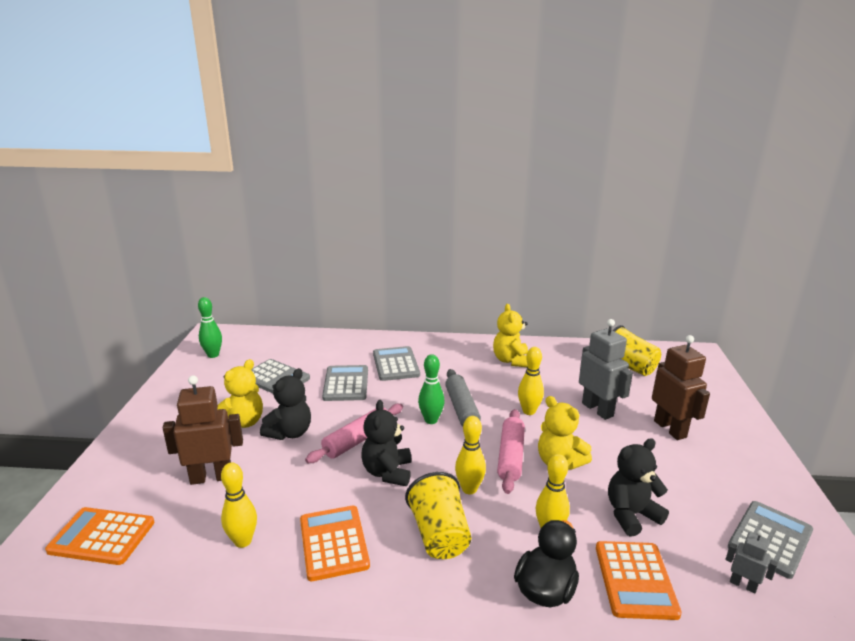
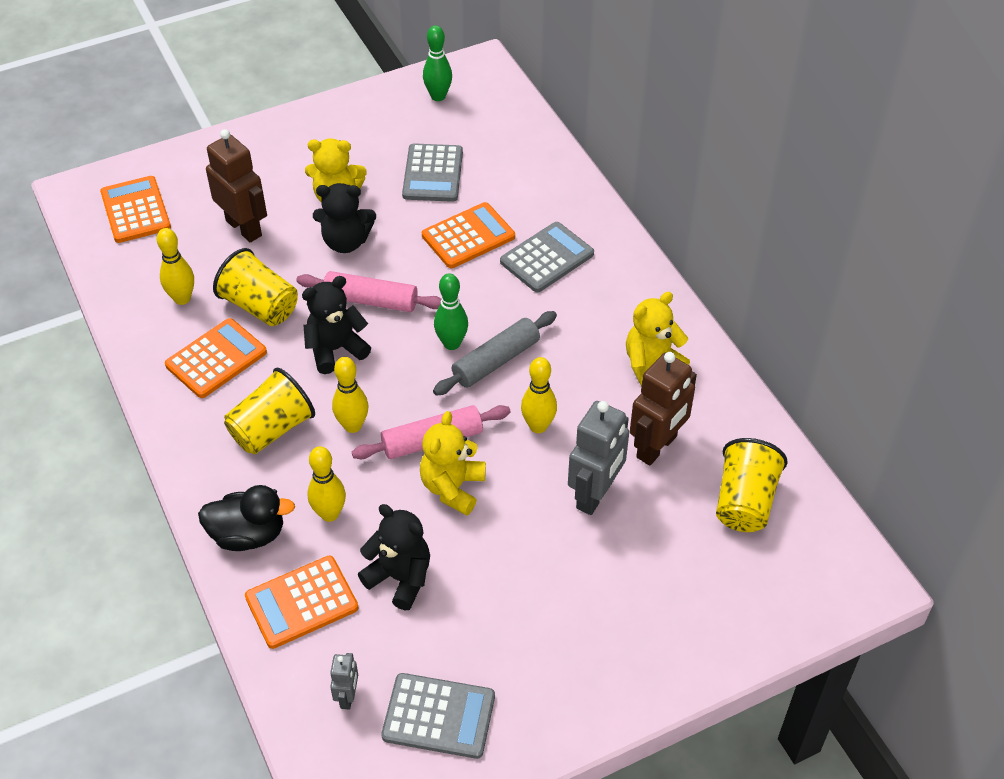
camera: 60 degrees right, 25 degrees up
(303, 497) = (260, 306): none -> yellow cup
(346, 384) = (468, 236): grey calculator -> orange calculator
(670, 429) = (605, 583): brown robot -> brown robot (657, 447)

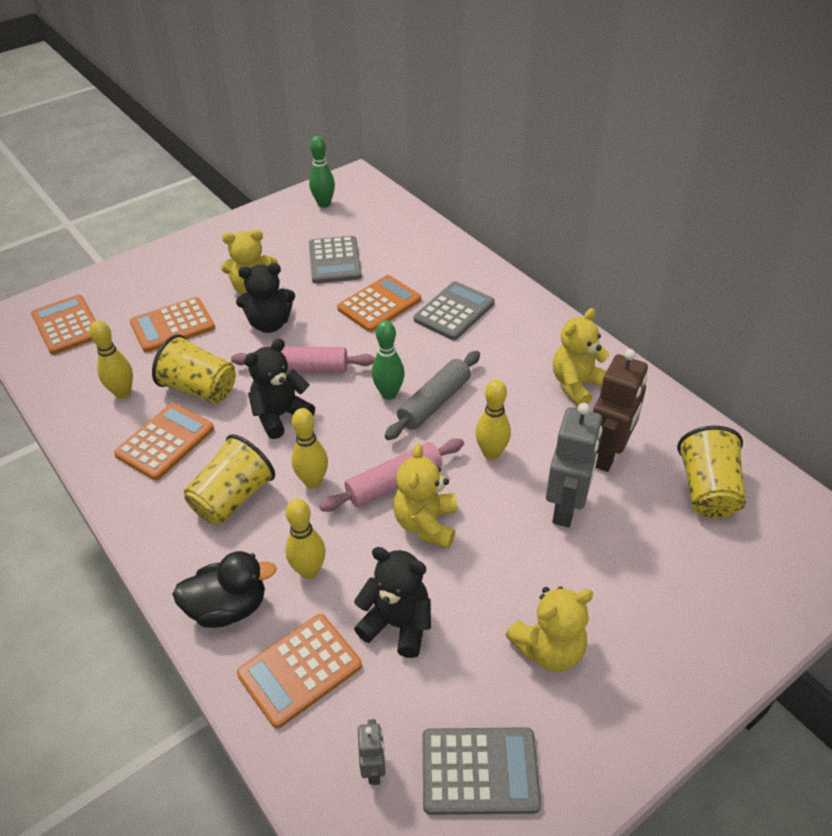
camera: 10 degrees left, 5 degrees down
(244, 228) = (172, 326): brown robot -> orange calculator
(533, 626) = (549, 649): none -> yellow teddy bear

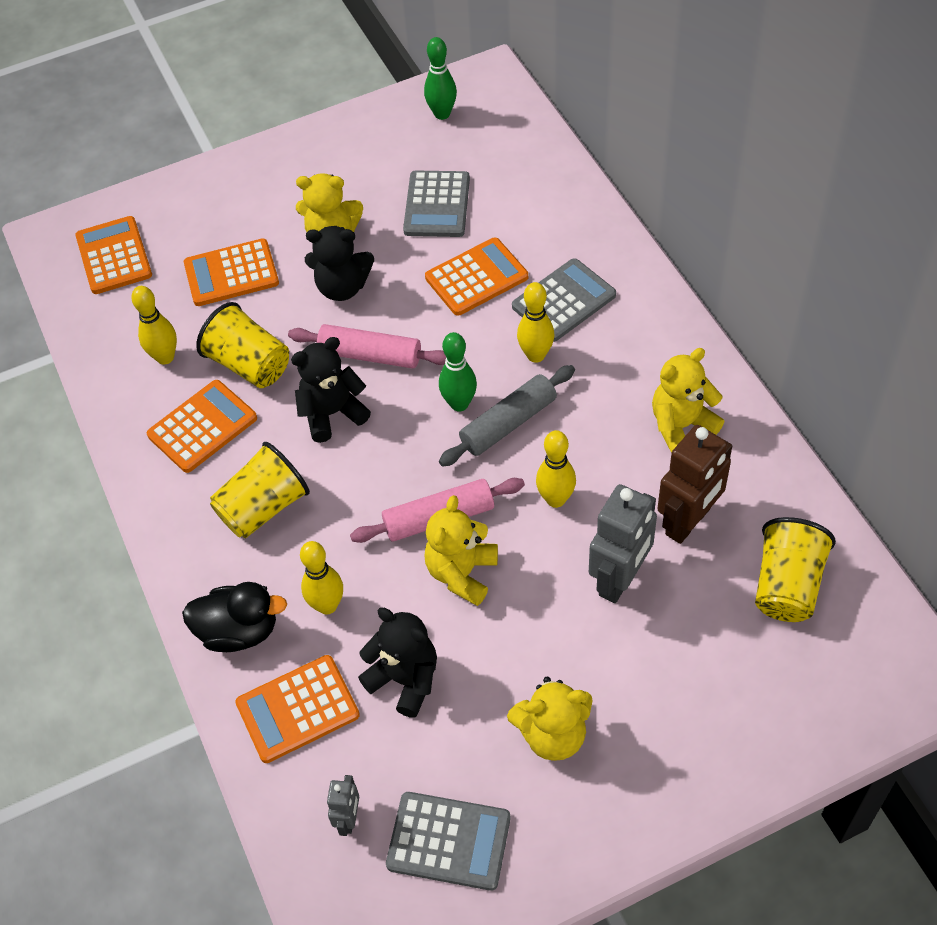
camera: 15 degrees right, 10 degrees up
(313, 482) = (351, 502): yellow bowling pin -> yellow bowling pin (536, 355)

